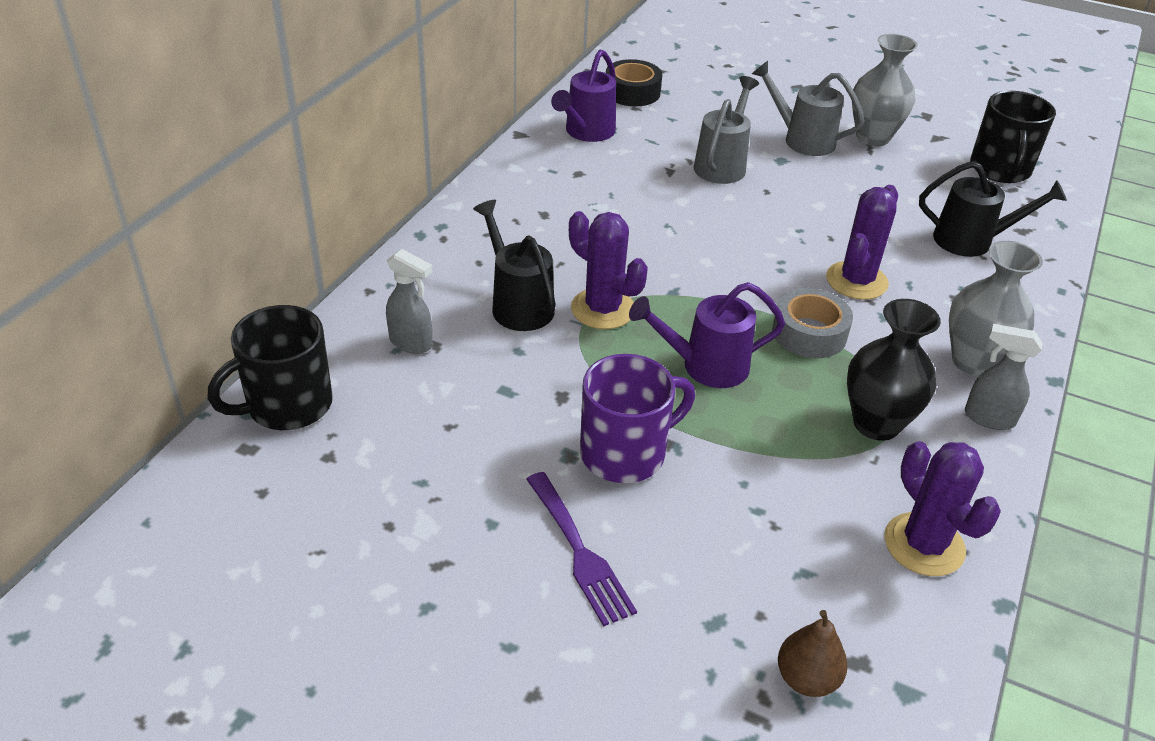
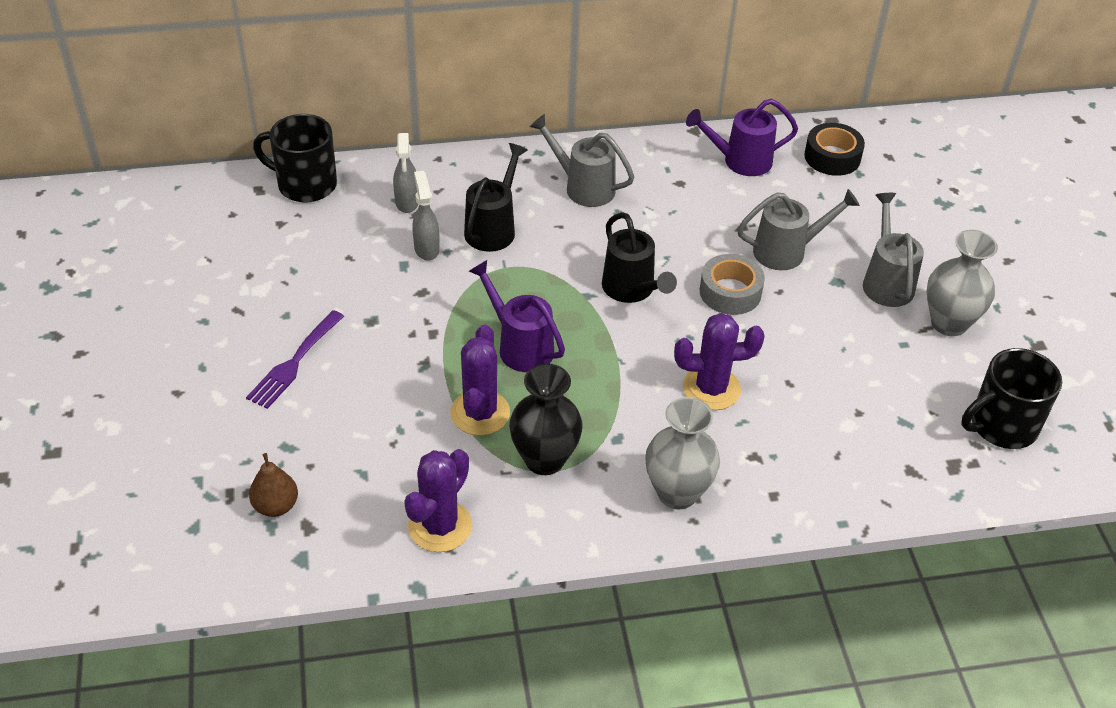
camera: 55 degrees right, 5 degrees up
(522, 225) = (583, 187): none -> grey watering can
(603, 309) = (530, 269): purple cactus -> purple cactus (480, 413)
(625, 453) = (396, 345): purple mug -> none
(809, 333) = (614, 386): grey tape -> grey tape (730, 292)
(972, 241) = (853, 441): black watering can -> black watering can (632, 290)
(988, 418) = (613, 522): grey spray bottle -> grey spray bottle (426, 248)

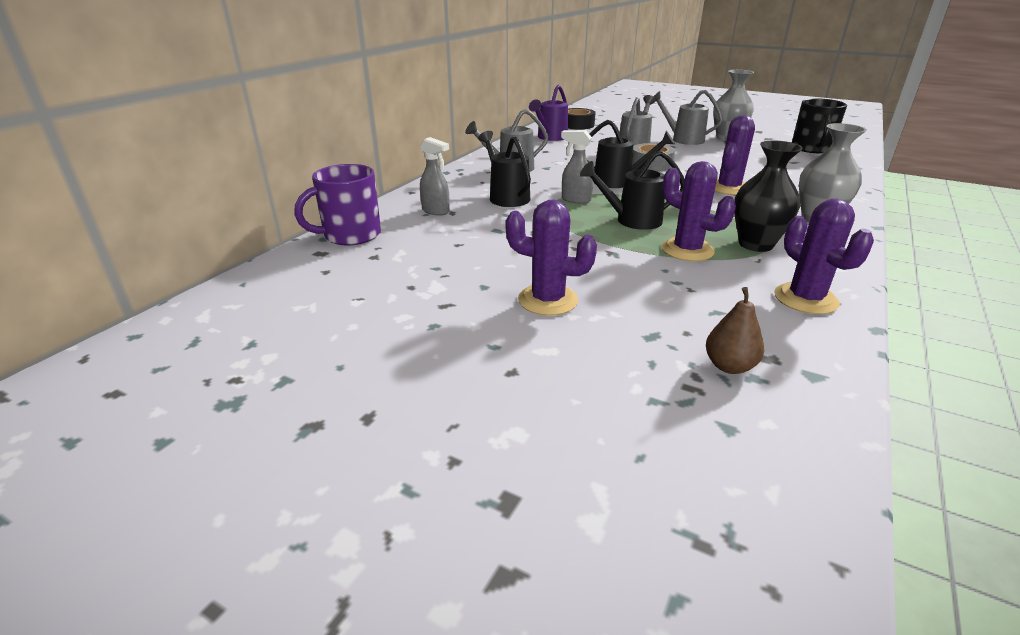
camera: 50 degrees left, 15 degrees down
(294, 363) = (548, 300): purple fork -> purple cactus
(305, 184) = (350, 235): black mug -> purple mug
(426, 248) = (493, 219): grey spray bottle -> grey spray bottle (575, 200)
(520, 346) = (631, 220): purple watering can -> black watering can

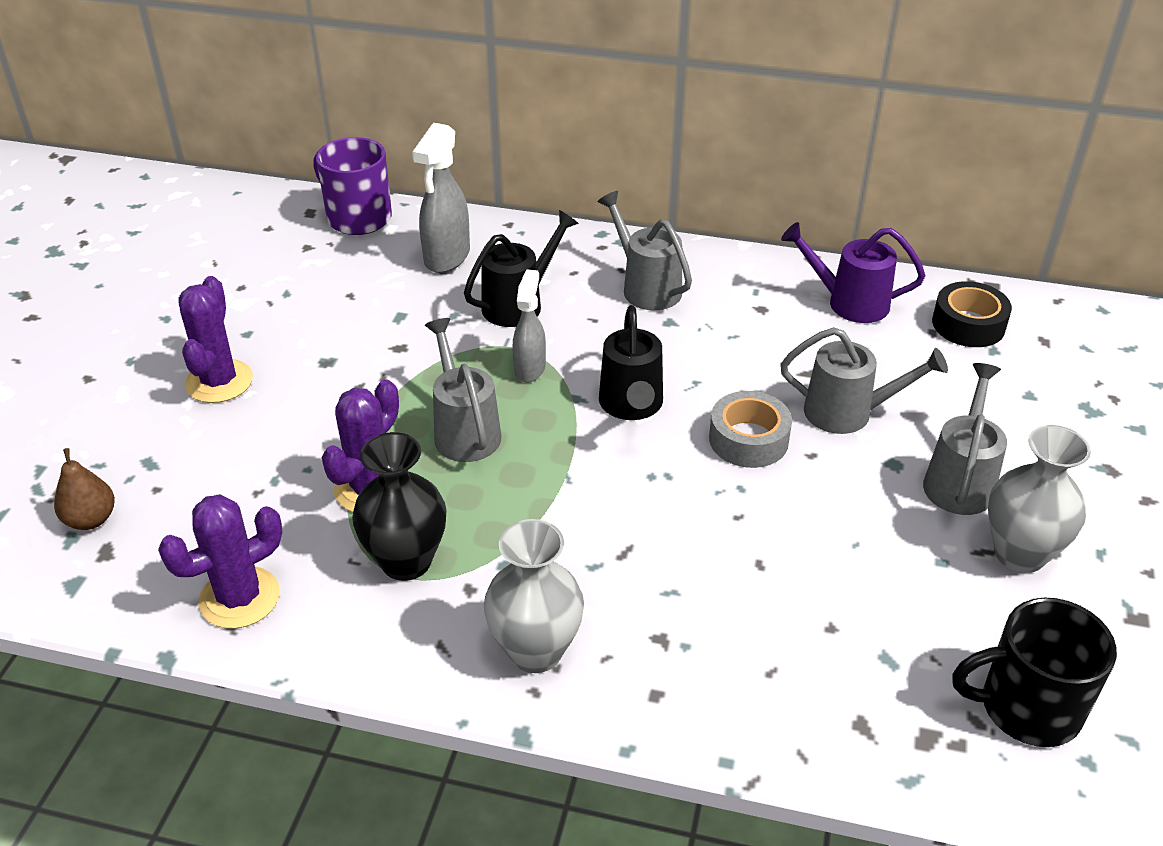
camera: 75 degrees right, 10 degrees up
(436, 211) = (446, 258): grey spray bottle -> grey spray bottle, size x1.52
(631, 220) = (464, 430): black watering can -> grey watering can
(728, 188) = (656, 541): purple cactus -> none

